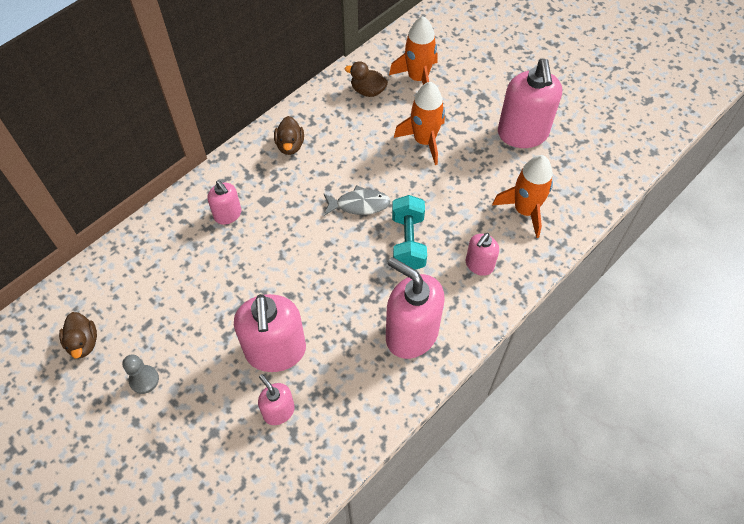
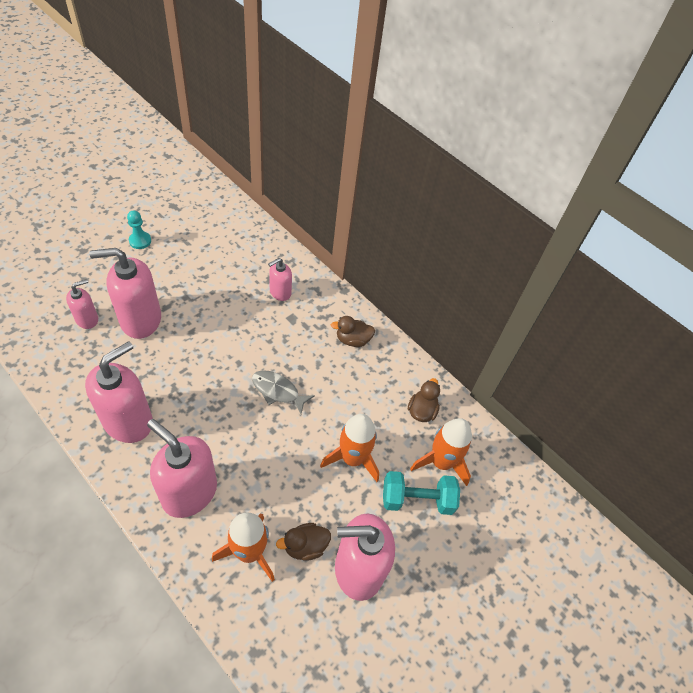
camera: 85 degrees right, 5 degrees down
(83, 343) = (180, 208): brown duck -> brown duck (305, 546)
(144, 380) = (140, 241): grey pawn -> turquoise pawn
(359, 204) = (278, 391): grey fish -> grey fish turned 120 degrees clockwise
(408, 242) = (228, 429): turquoise dumbbell -> turquoise dumbbell (417, 499)
(479, 265) = (189, 492): pink soap dispenser -> pink soap dispenser, size x1.89

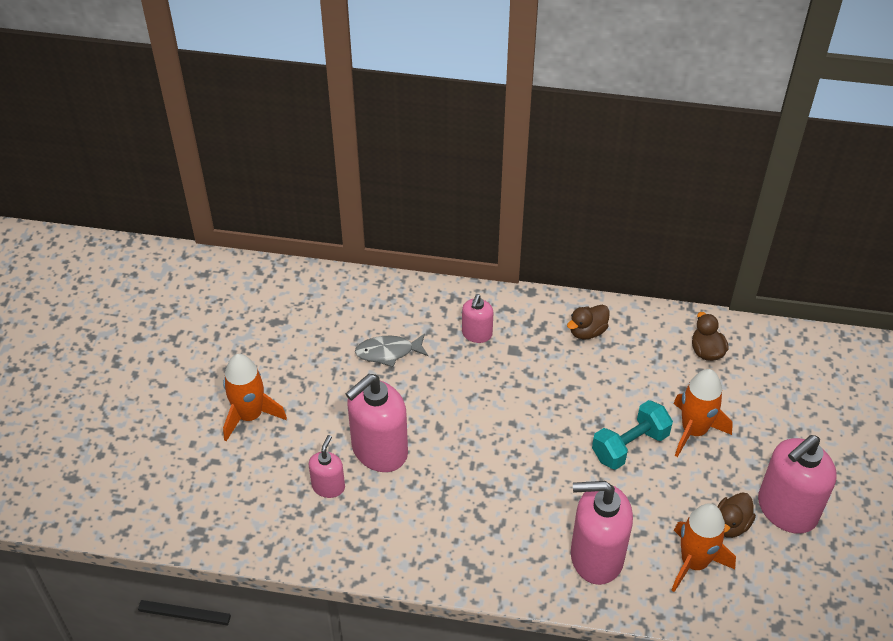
camera: 30 degrees left, 5 degrees down
(128, 421) = (477, 542): pink soap dispenser -> none
(140, 241) = (286, 379): turquoise pawn -> none
(278, 391) = (574, 422): grey fish -> grey fish (388, 352)
(417, 499) = (775, 424): turquoise dumbbell -> turquoise dumbbell (630, 446)
(441, 462) = (763, 381): orange rocket -> orange rocket (250, 415)

